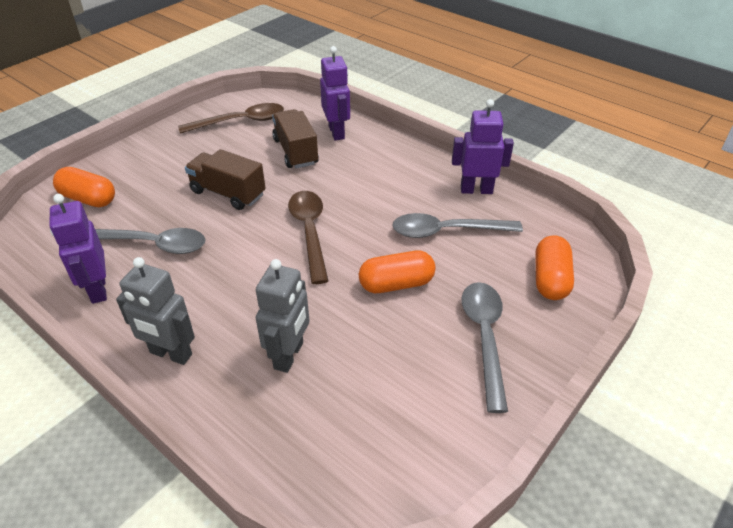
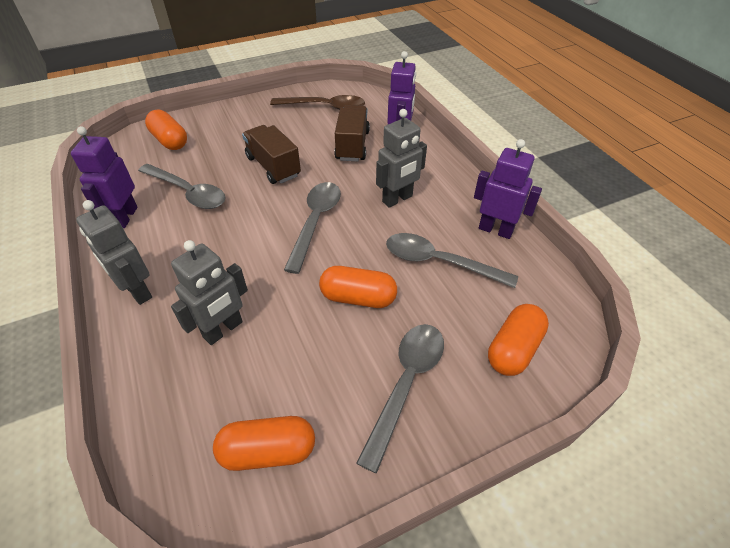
camera: 25 degrees right, 5 degrees up
(310, 232) = (316, 222): brown spoon -> grey spoon
(373, 189) = (397, 199): none -> grey robot
(405, 435) = (268, 451): none -> orange capsule

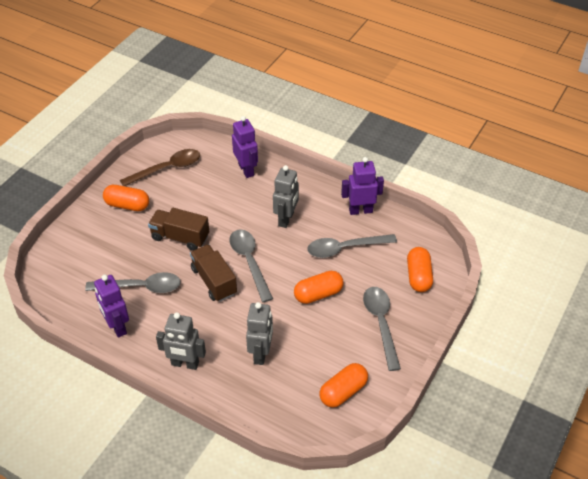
camera: 35 degrees left, 0 degrees up
(170, 141) = (77, 256): orange capsule -> orange capsule (127, 205)
(352, 145) = (219, 193): brown truck -> brown truck (214, 281)

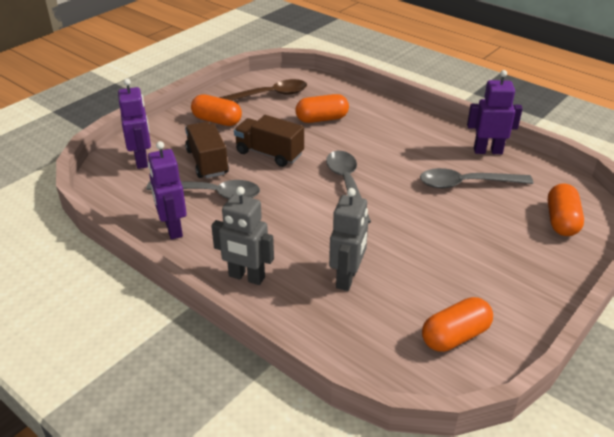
camera: 10 degrees right, 10 degrees down
(214, 281) = (300, 198): brown truck -> brown truck (207, 162)
(246, 170) = (356, 104): purple robot -> purple robot (142, 160)
(286, 219) = (397, 150): grey robot -> none
(318, 294) = (429, 224): orange capsule -> orange capsule (322, 119)
(381, 323) = (511, 264): grey spoon -> none

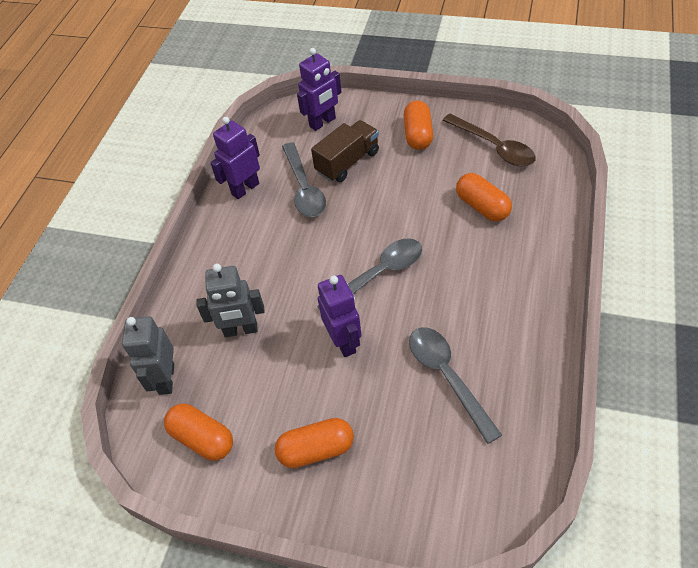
camera: 70 degrees right, 15 degrees up
(246, 277) = (210, 262): grey robot -> grey robot (166, 379)
(269, 153) = (390, 196): brown truck -> none
(487, 151) = (531, 378): purple robot -> purple robot (344, 341)
(561, 221) = (433, 493): orange capsule -> orange capsule (316, 449)

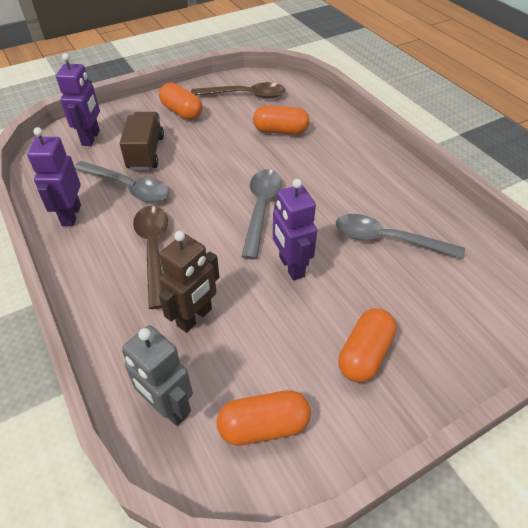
camera: 50 degrees left, 5 degrees down
(241, 330) = (195, 317): grey robot -> brown robot
(268, 256) = (153, 249): none -> brown spoon
(344, 341) = (291, 267): purple robot -> purple robot turned 135 degrees counterclockwise

